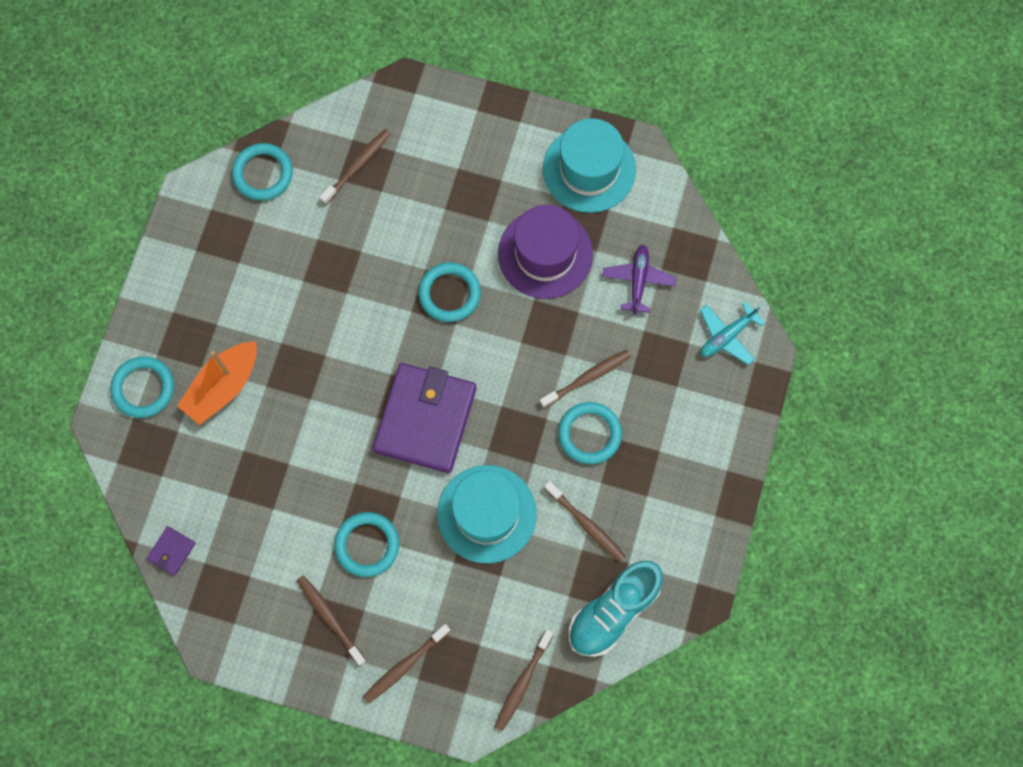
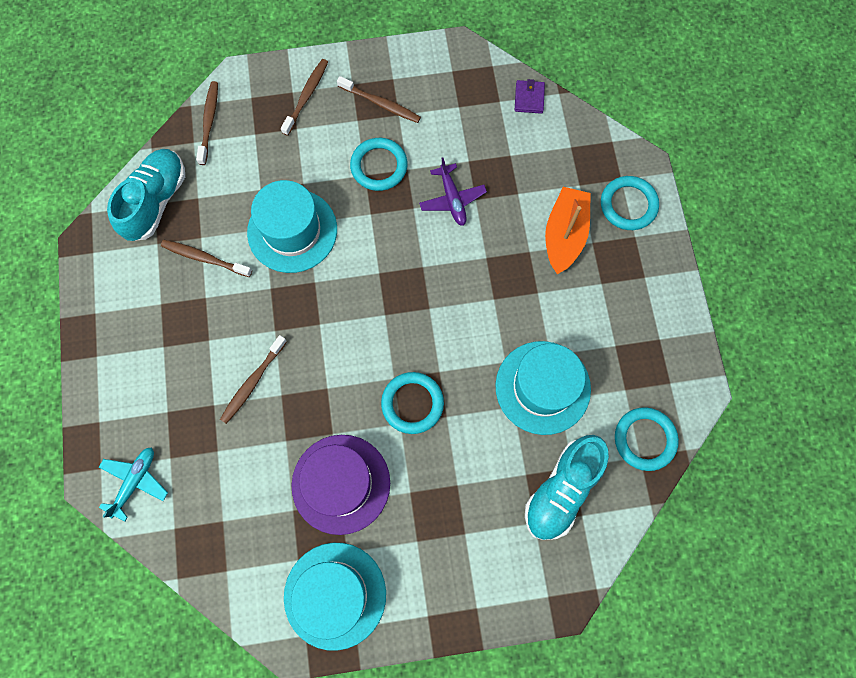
camera: 155 degrees right, 0 degrees up
(325, 255) = (542, 387): none -> turquoise hat
(357, 166) = (562, 490): brown toothbrush -> turquoise shoe
(425, 419) = (380, 283): purple wallet -> none
(589, 434) = (231, 333): turquoise ring -> none
(638, 280) = (240, 498): purple plane -> purple plane (452, 199)

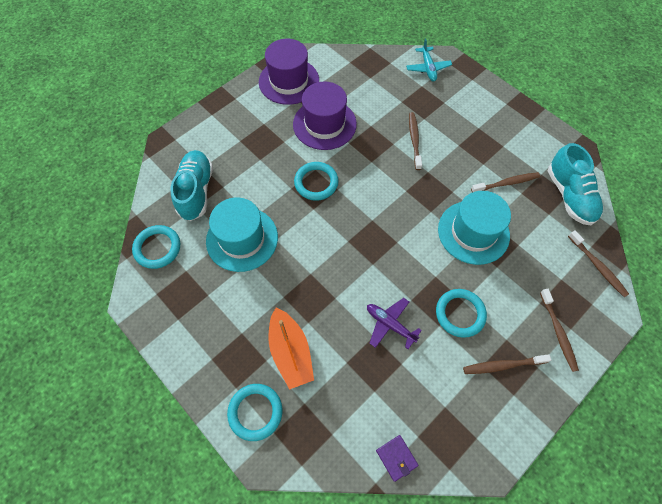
camera: 145 degrees right, 10 degrees down
(335, 595) = (289, 81): turquoise hat -> purple hat

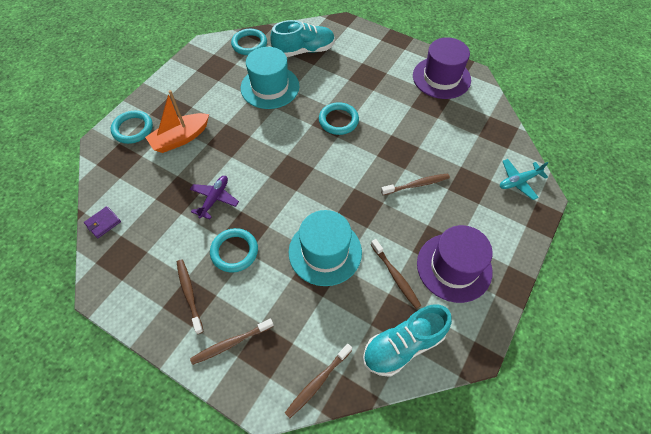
camera: 75 degrees right, 5 degrees down
(324, 124) = (404, 113): purple hat -> purple hat (454, 267)

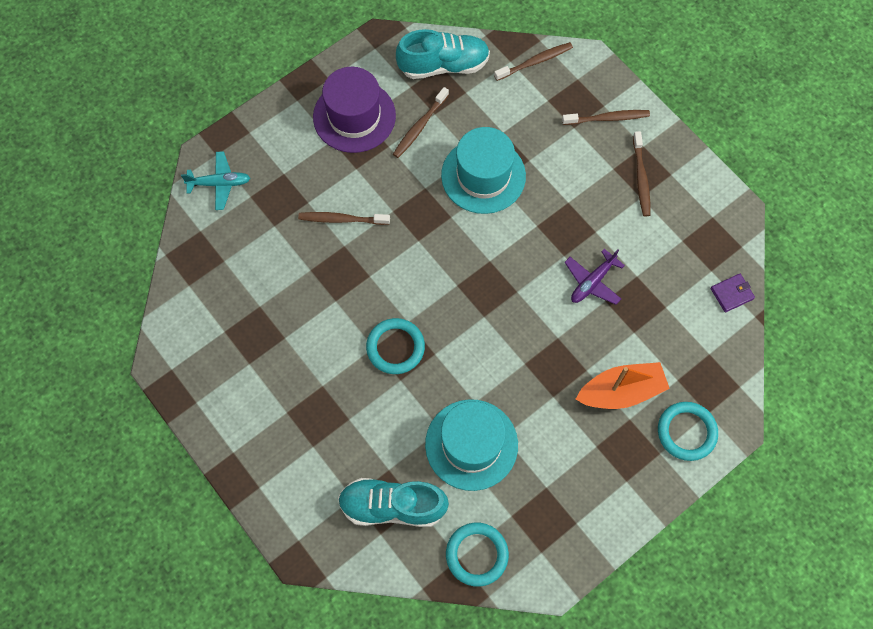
camera: 160 degrees left, 10 degrees up
(234, 251) = (583, 208): turquoise ring -> none
(395, 276) = (419, 127): brown toothbrush -> brown toothbrush turned 135 degrees counterclockwise
(441, 78) = (212, 373): purple hat -> none

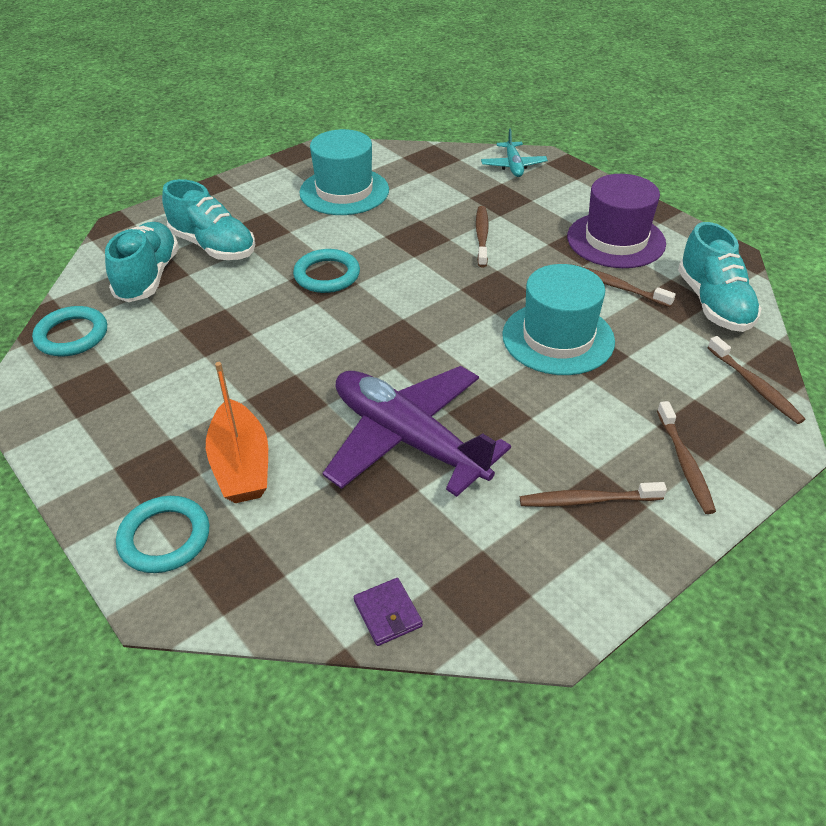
camera: 90 degrees right, 25 degrees down
(345, 454) = (213, 246): none -> turquoise shoe
(471, 444) = (201, 330): turquoise hat -> turquoise hat (344, 191)
(592, 282) = (408, 439): purple plane -> purple plane, size x2.08

